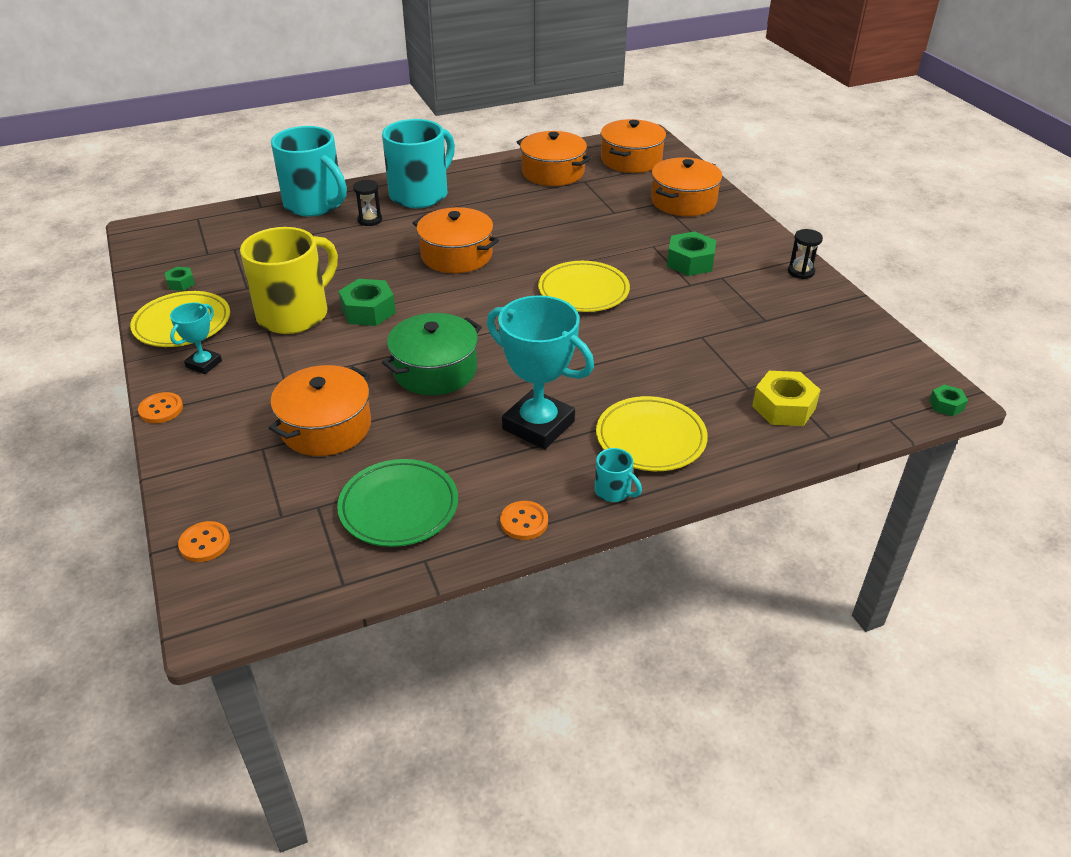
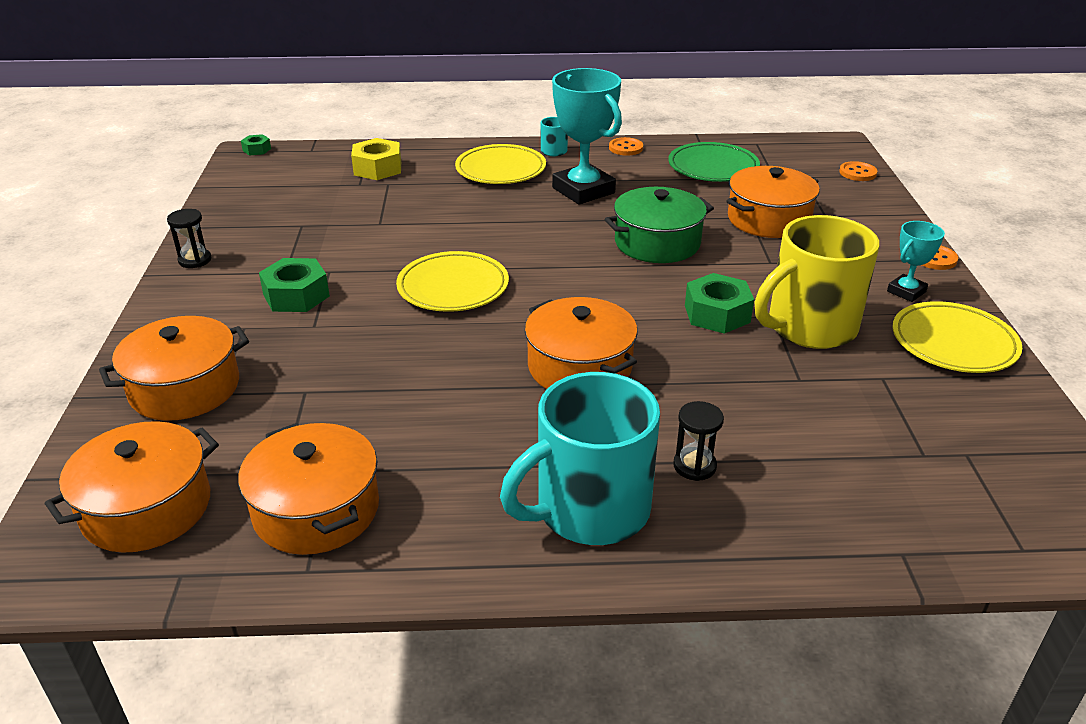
camera: 160 degrees left, 5 degrees down
(181, 283) = (985, 405): green nut -> none
(315, 204) = (793, 532): turquoise mug -> none

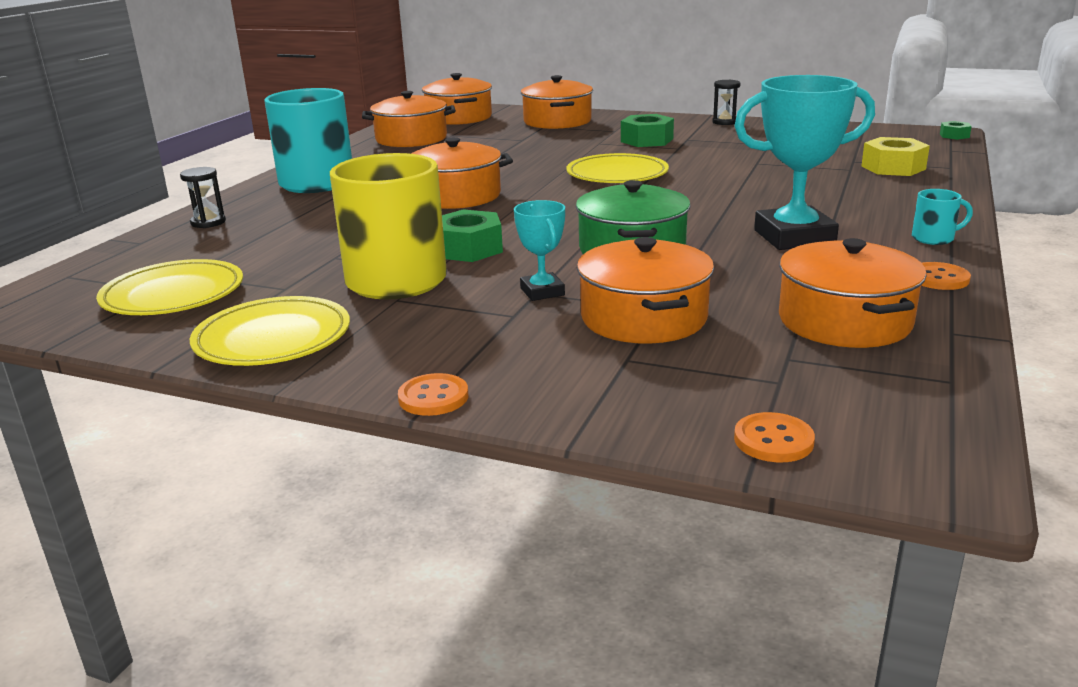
camera: 115 degrees right, 10 degrees down
(500, 169) = (874, 209): yellow plate -> yellow plate (173, 295)
(694, 466) = (306, 208): black hourglass -> black hourglass (208, 222)
(713, 167) = (844, 321): green plate -> orange pot
(906, 291) = (389, 348): turquoise trophy -> turquoise trophy (542, 292)

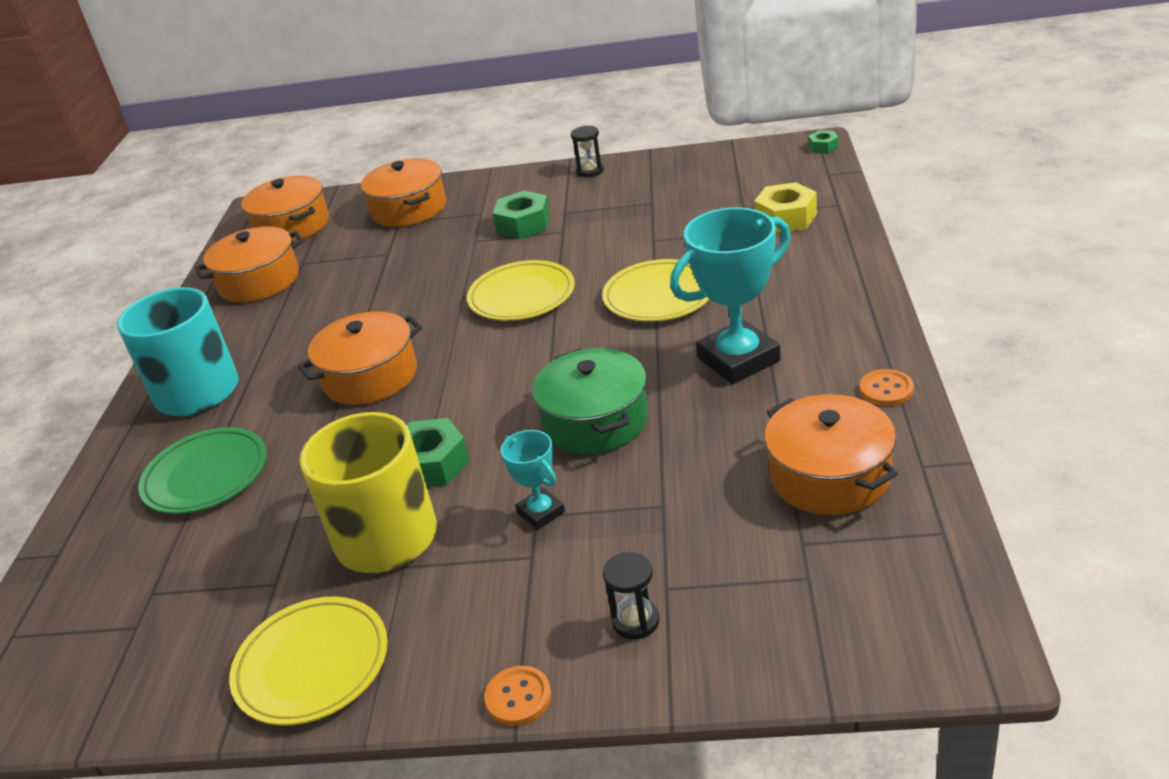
camera: 15 degrees left, 10 degrees up
(173, 295) = (159, 630): yellow plate -> yellow plate (659, 296)
(208, 222) = (115, 497): black hourglass -> black hourglass (635, 621)
(284, 224) = (206, 476): none -> green plate
(643, 318) = (654, 524): orange pot -> none
(773, 440) = (833, 656): orange button -> none
(934, 238) = (862, 328): turquoise mug -> none

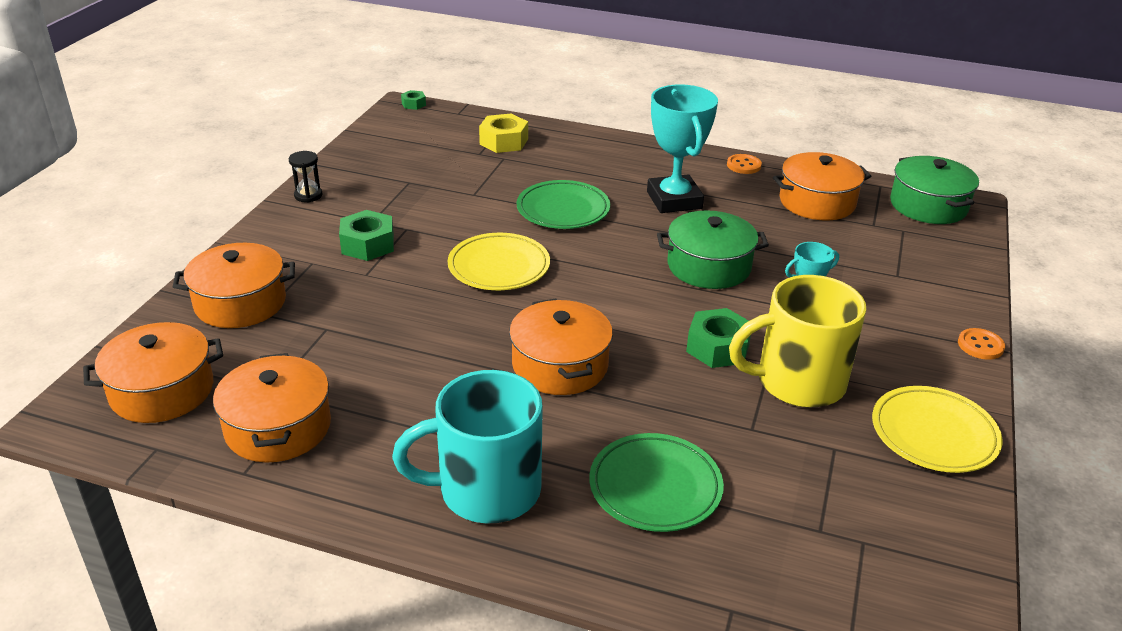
camera: 80 degrees left, 0 degrees up
(635, 621) = (923, 291): black hourglass -> none
(659, 296) = (563, 209): yellow plate -> green plate
(916, 597) = (928, 206): none -> green pot

